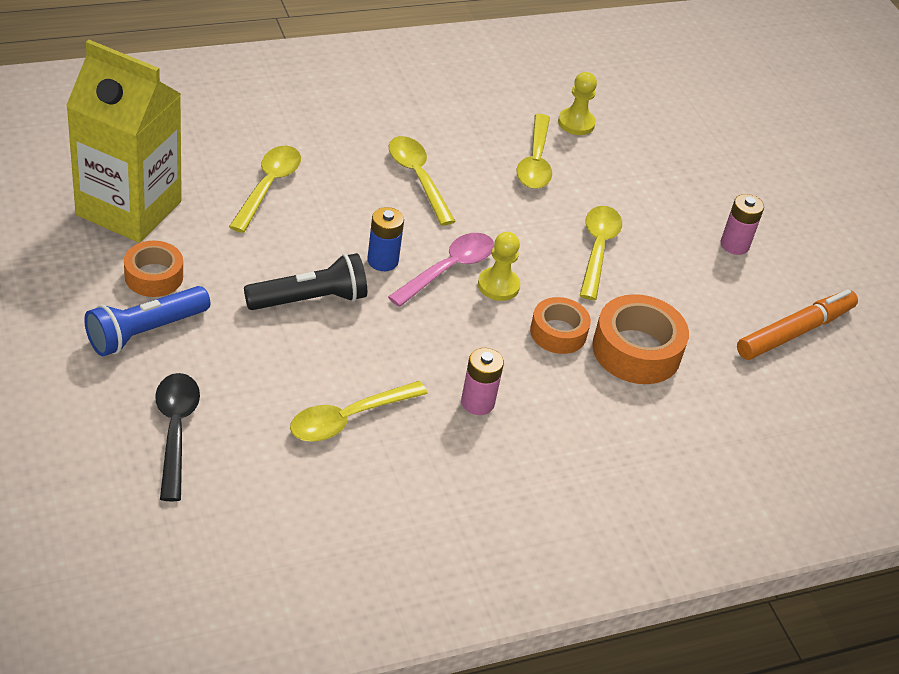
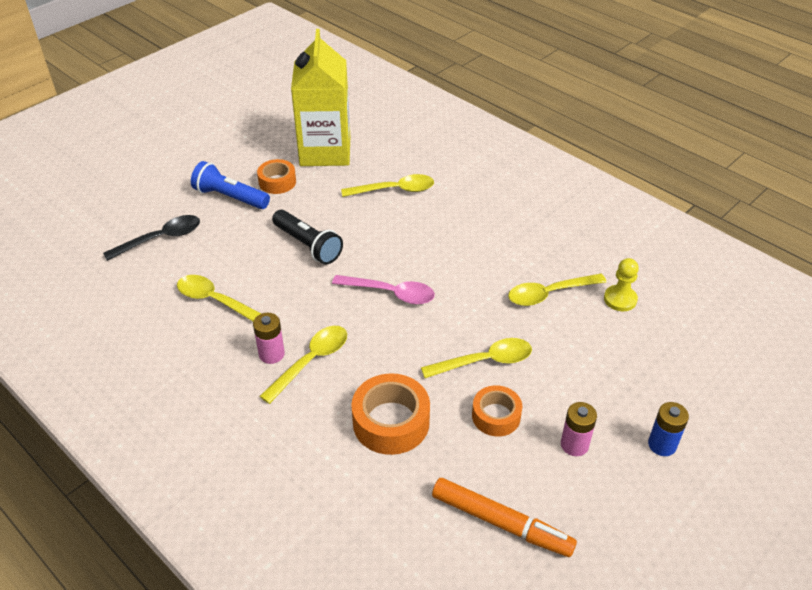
camera: 70 degrees right, 0 degrees up
(382, 261) = (371, 261): blue battery -> blue battery (662, 445)
(418, 178) = (468, 246): yellow spoon -> yellow spoon (311, 362)
(498, 285) = (396, 323): yellow pawn -> none
(558, 332) = (374, 371): orange tape -> orange tape (496, 416)

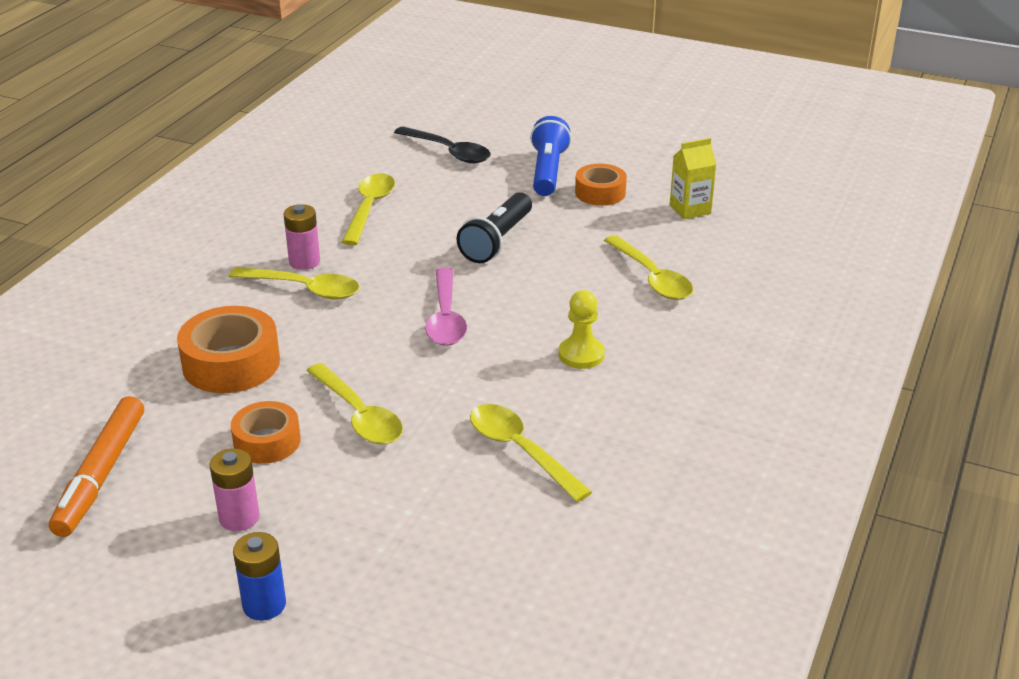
camera: 70 degrees right, 10 degrees down
(325, 151) = (690, 209): yellow carton -> yellow carton, size x0.44
(620, 299) = (549, 525): yellow pawn -> yellow pawn (581, 355)

